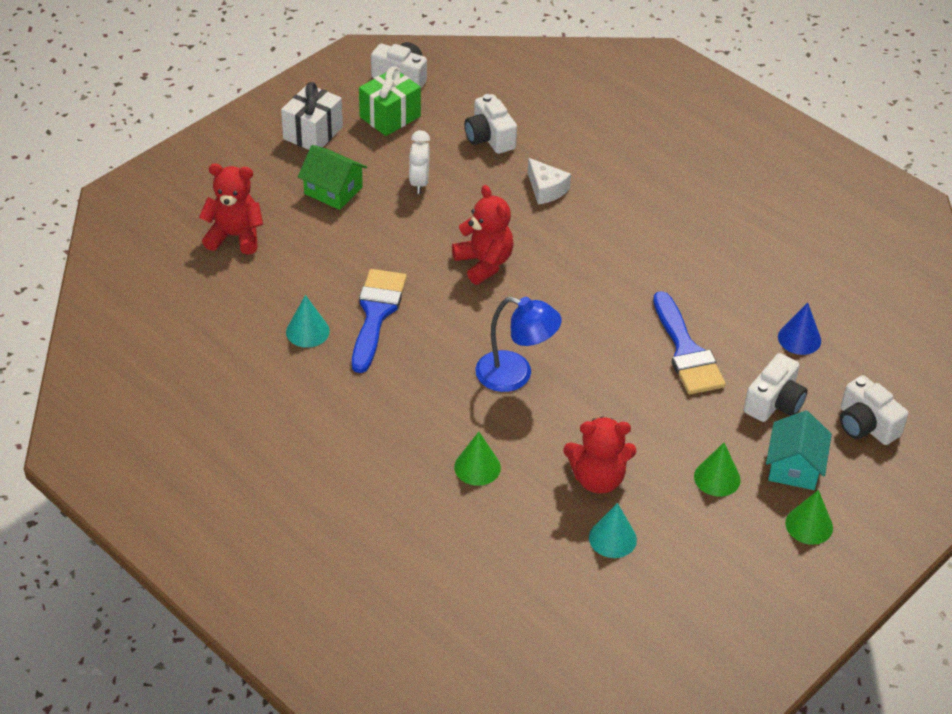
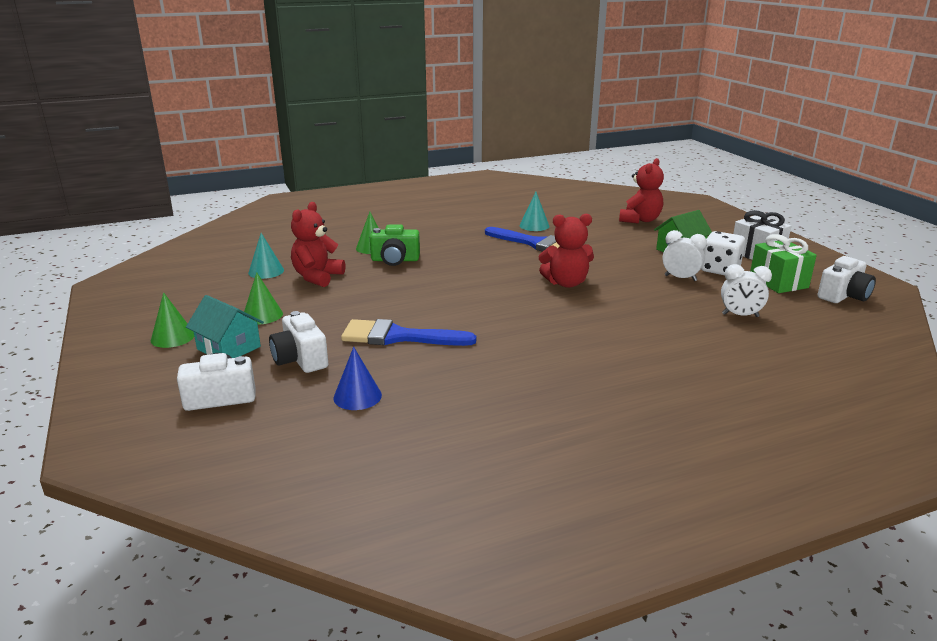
camera: 115 degrees right, 20 degrees down
(378, 157) = (719, 270): none -> white dice
(489, 138) = (740, 315): white camera -> white clock
(504, 427) = (395, 260): none -> green camera
(515, 375) = (438, 271): blue lamp -> none
(546, 189) = (652, 324): white cheese -> none

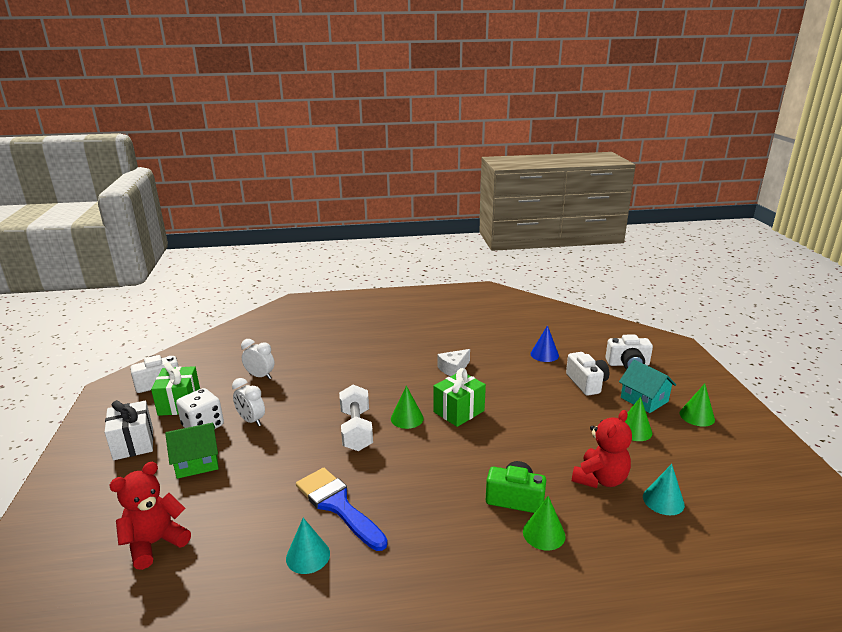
camera: 165 degrees left, 0 degrees up
(398, 337) = (518, 392): blue brush -> none
(467, 309) = (459, 411): none -> green gift
(495, 355) = (453, 369): none -> white cheese
(521, 297) = (407, 418): none -> green cone
(566, 283) = (356, 430): red teddy bear -> white dumbbell

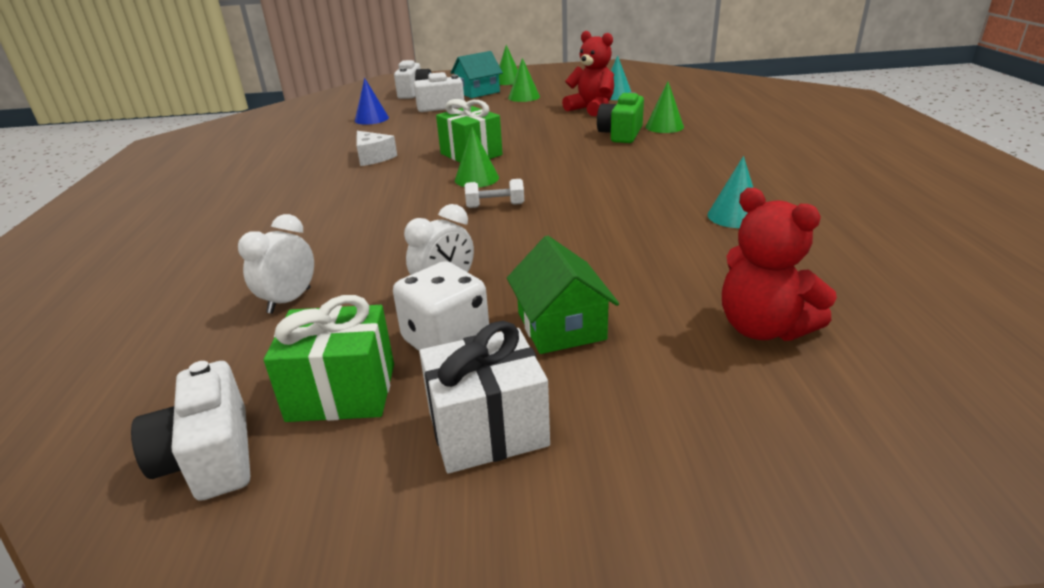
camera: 85 degrees left, 5 degrees up
(337, 505) = (647, 207): blue brush -> none
(356, 430) = (495, 206): white dumbbell -> white dumbbell, size x0.56

